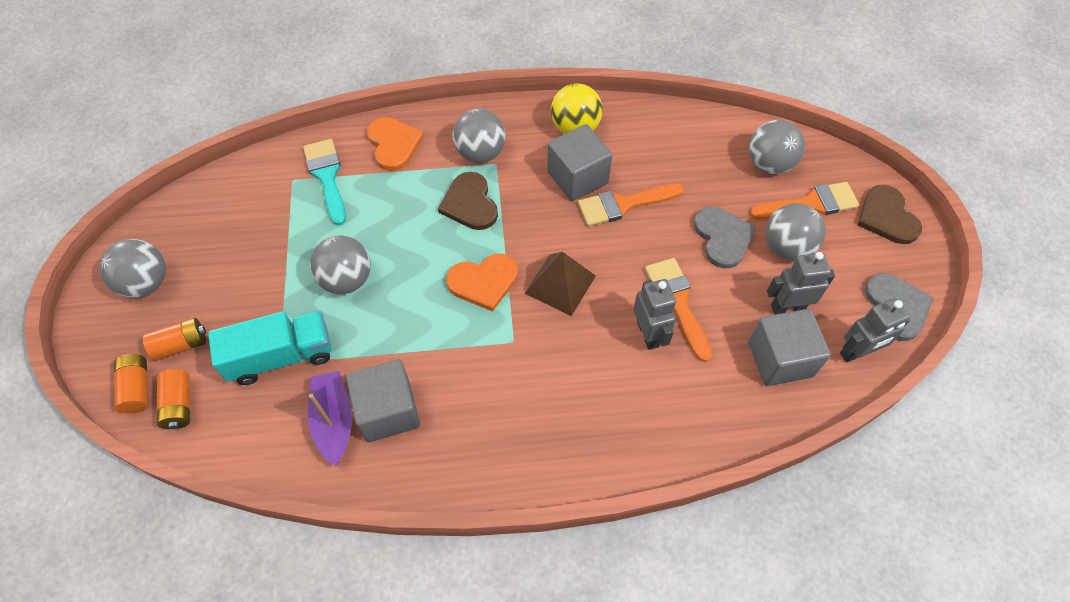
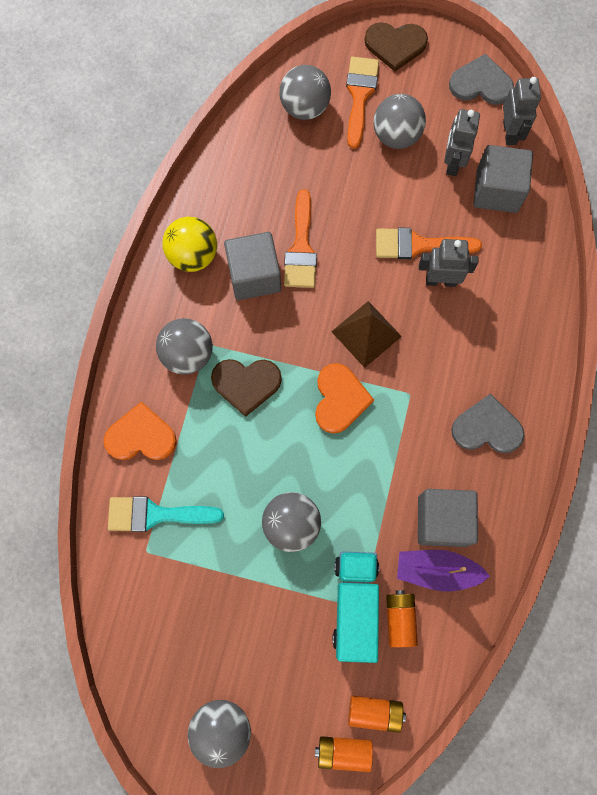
camera: 70 degrees left, 15 degrees up
(181, 345) = (309, 701): orange battery -> orange battery (400, 619)
(722, 238) = (368, 181): grey heart -> grey heart (487, 428)

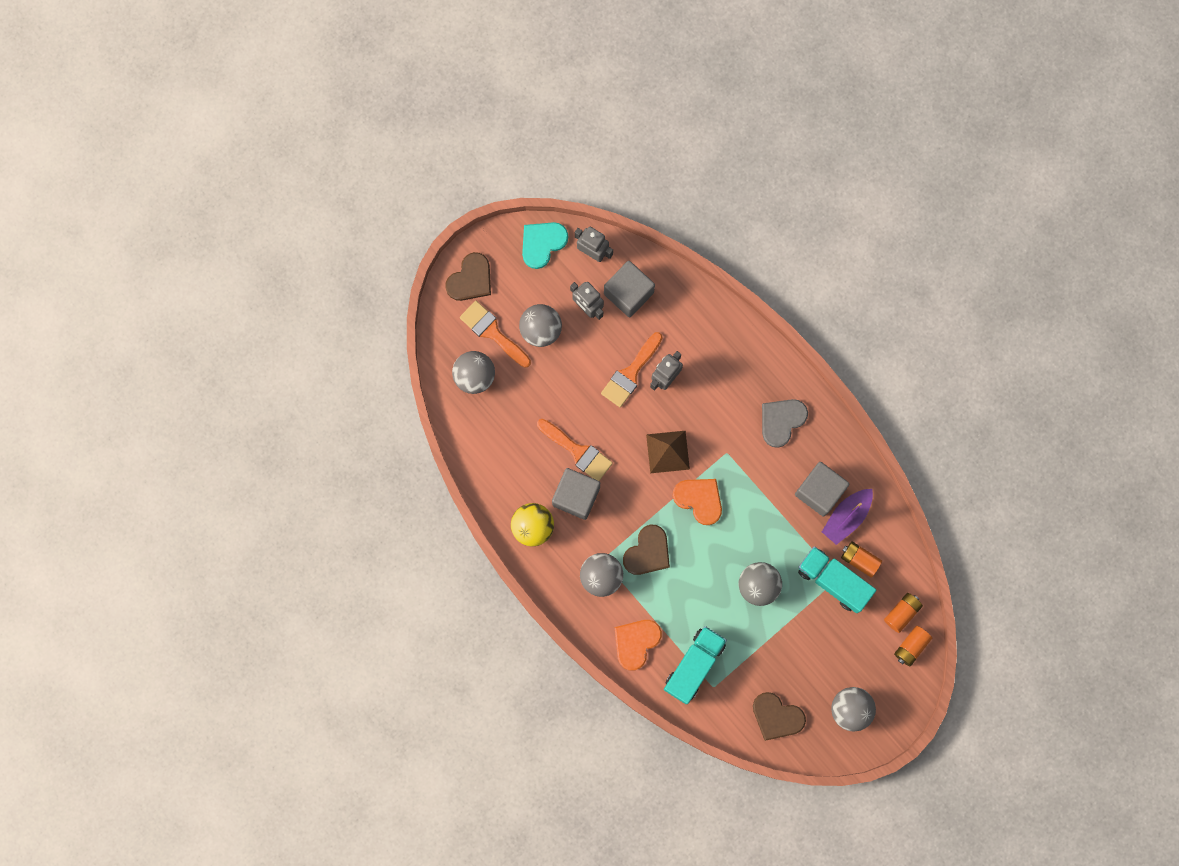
camera: 55 degrees left, 5 degrees up
(156, 514) = (694, 666): turquoise brush -> turquoise truck
(158, 646) = (777, 717): none -> brown heart
(481, 83) = (542, 243): grey heart -> turquoise heart

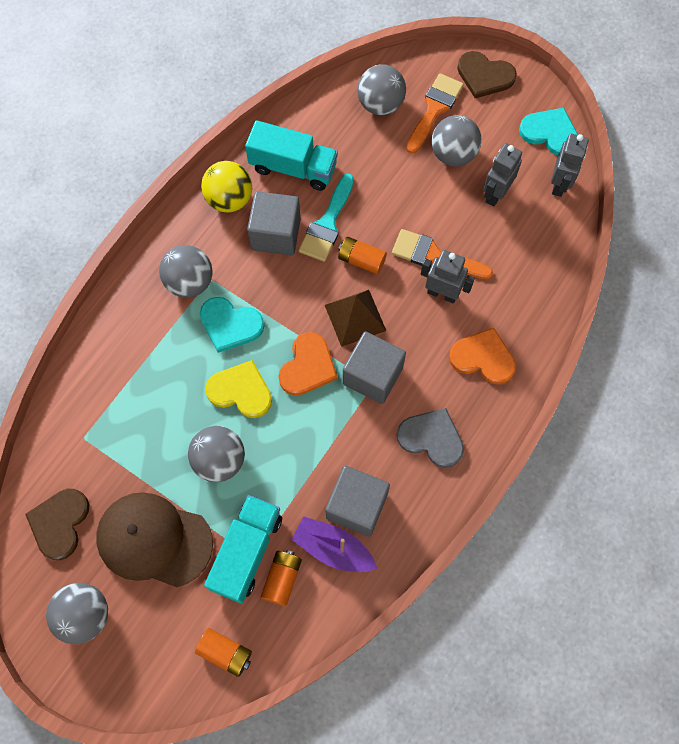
camera: 75 degrees right, 10 degrees down
(578, 451) = (327, 224): orange brush -> turquoise brush
(628, 293) = (526, 231): grey cube -> grey cube (372, 375)
(636, 642) = (120, 338): orange heart -> orange heart (483, 358)
(648, 552) = (230, 325): brown heart -> turquoise heart
(694, 666) = (105, 409): turquoise truck -> turquoise truck (293, 168)
(706, 556) = (241, 391): none -> yellow heart
(807, 648) = (154, 540): none -> brown cap
(911, 646) = (183, 677): orange battery -> orange battery (361, 260)

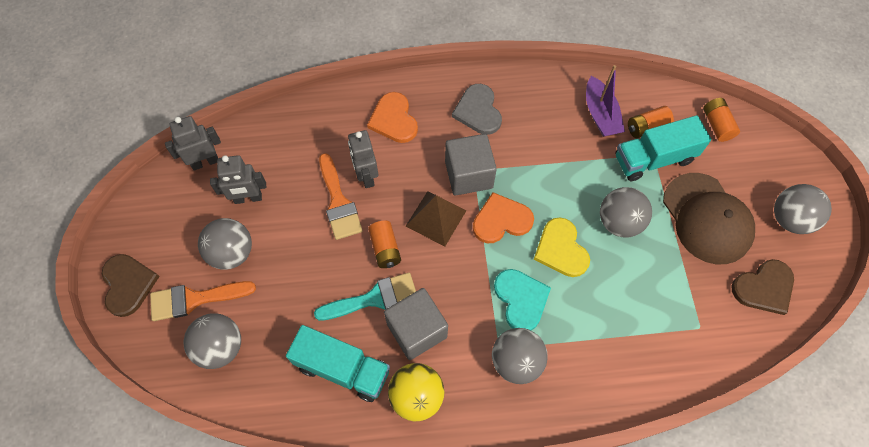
camera: 130 degrees left, 5 degrees down
(293, 168) = (343, 369): turquoise truck -> turquoise truck turned 135 degrees clockwise
(356, 506) = (562, 121): grey cube -> none
(550, 133) = (158, 198): turquoise heart -> none

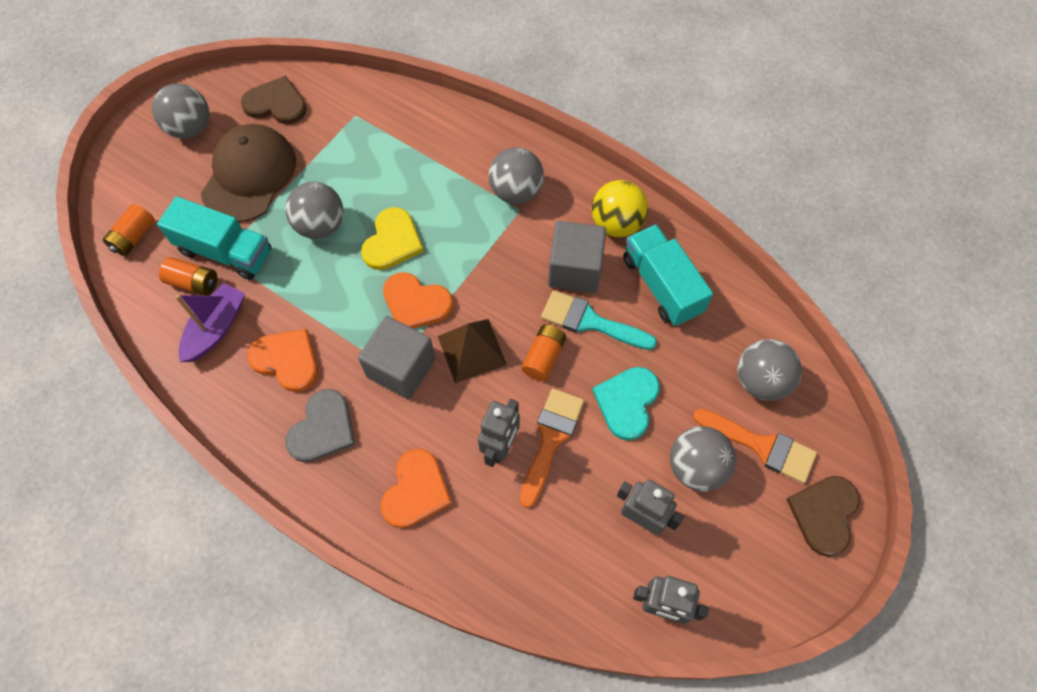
camera: 140 degrees left, 0 degrees up
(521, 299) = (466, 229): turquoise heart -> turquoise heart (627, 402)
(539, 129) = (287, 360): none -> orange heart

